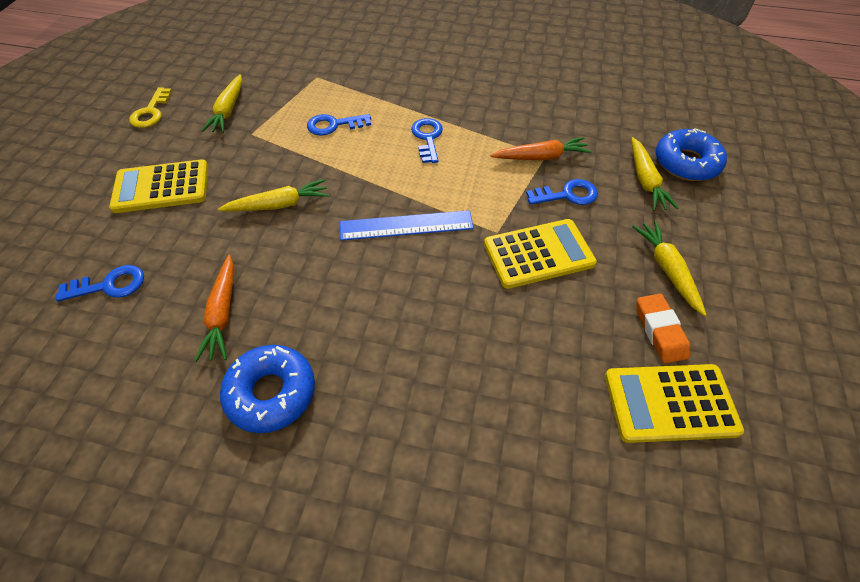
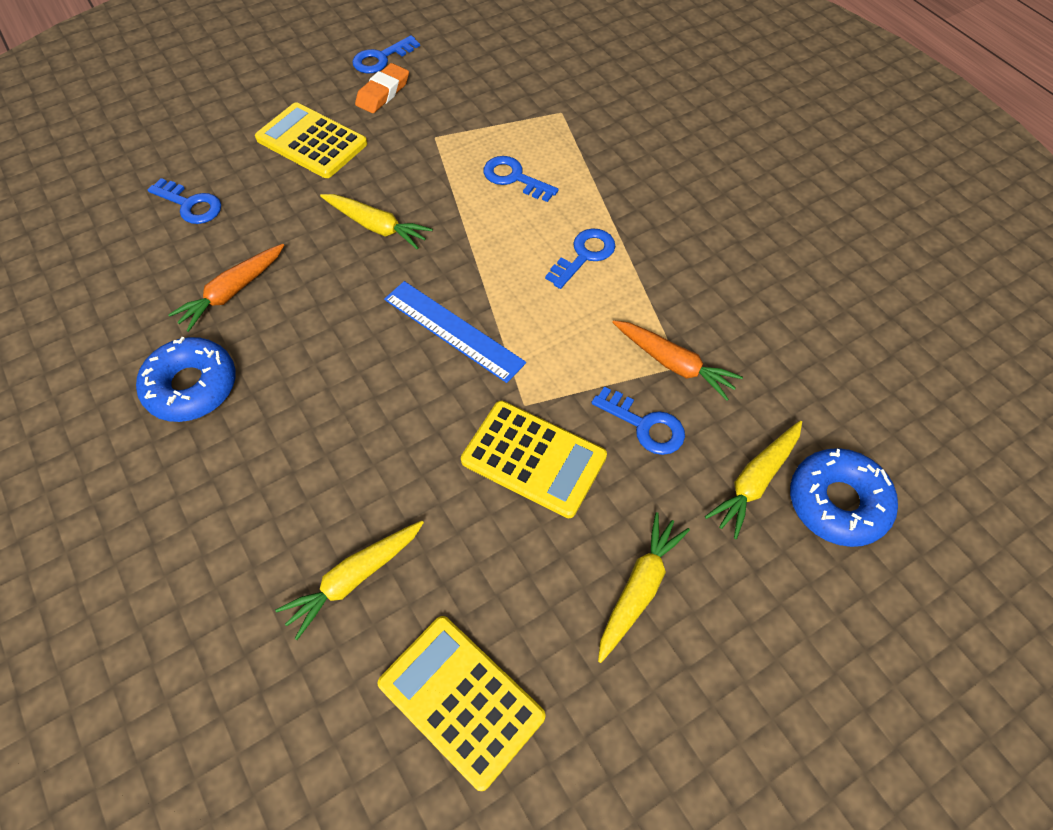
camera: 45 degrees right, 5 degrees up
(151, 112) = (381, 58): yellow key -> blue key
(228, 110) = (442, 98): yellow carrot -> yellow carrot (354, 579)
(660, 331) = (545, 634): orange eraser -> orange eraser (383, 93)

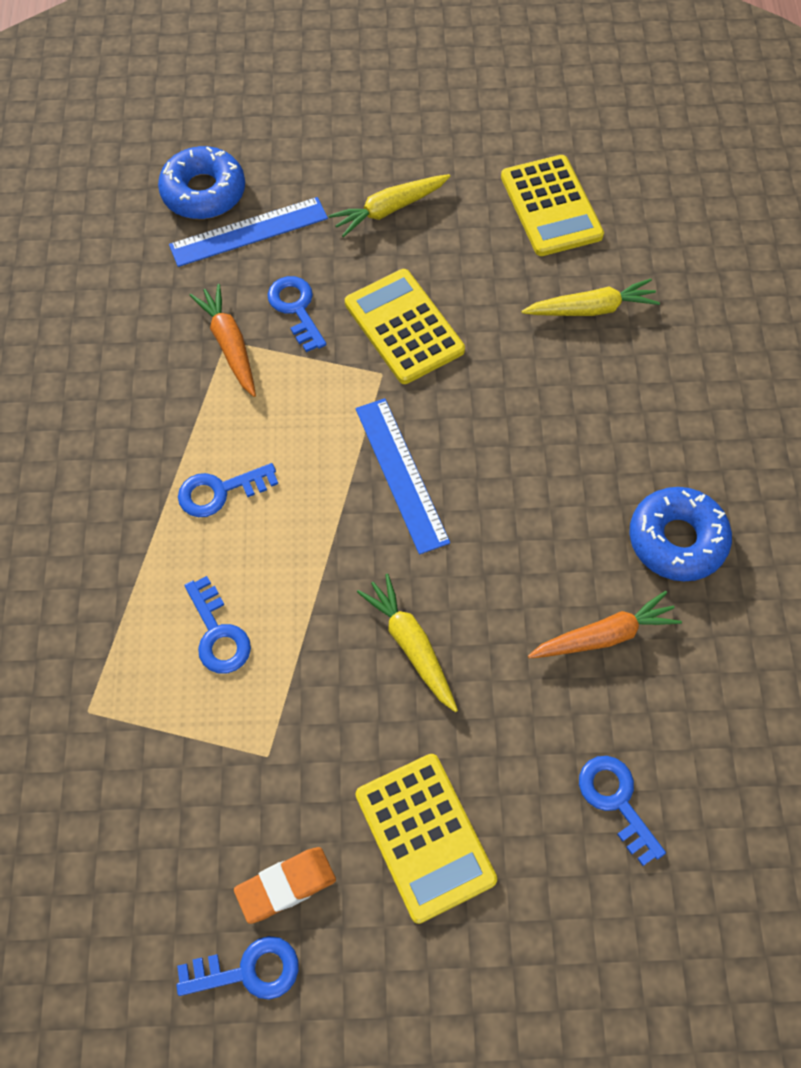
camera: 150 degrees left, 5 degrees up
(755, 481) = (249, 232): yellow carrot -> blue ruler

